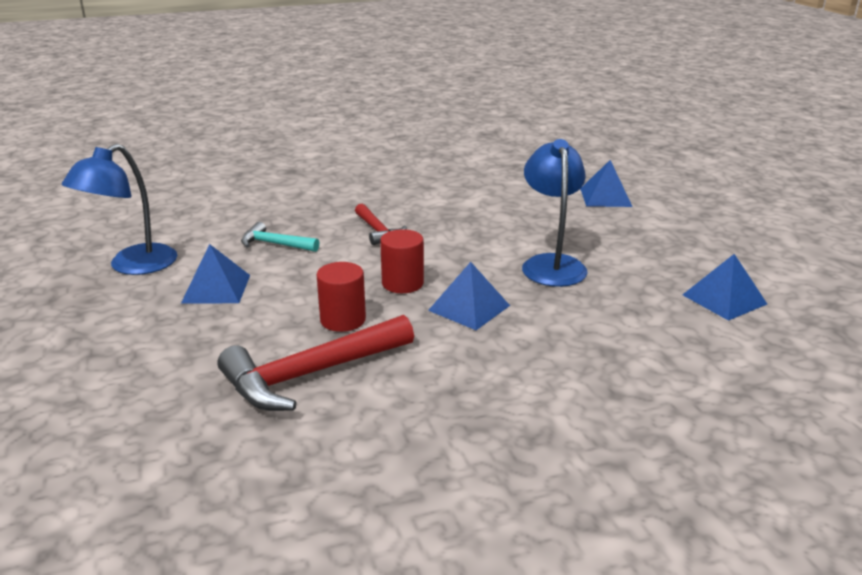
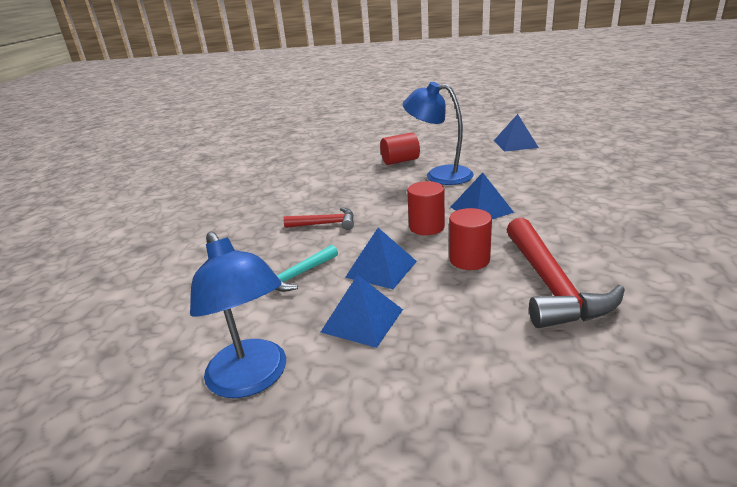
camera: 60 degrees left, 0 degrees up
(574, 231) = (400, 161): none -> red cylinder
(605, 197) = (361, 145): blue pyramid -> blue pyramid (381, 269)

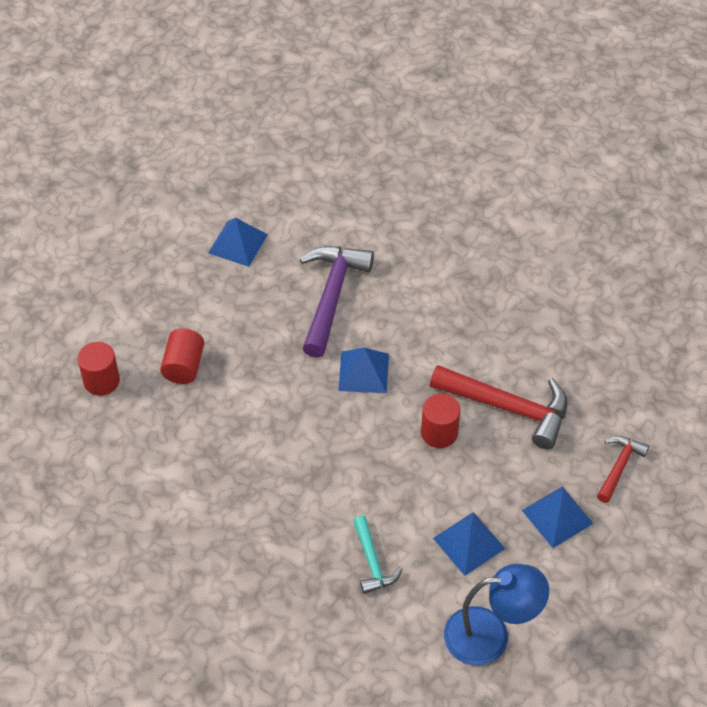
camera: 65 degrees left, 25 degrees up
(326, 224) = (289, 503): red hammer -> red hammer (619, 466)
(381, 269) = (407, 498): blue pyramid -> blue pyramid (557, 516)
(426, 227) = (362, 430): red cylinder -> red cylinder (101, 381)
(439, 175) = (258, 356): blue lamp -> none
(528, 178) = (332, 296): none -> purple hammer

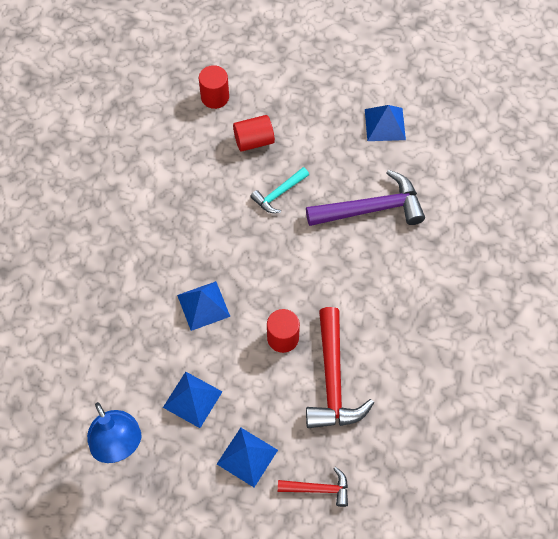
camera: 65 degrees right, 10 degrees up
(363, 372) = (312, 261): blue pyramid -> blue pyramid (203, 305)
(372, 562) = (146, 338): turquoise hammer -> turquoise hammer (278, 194)

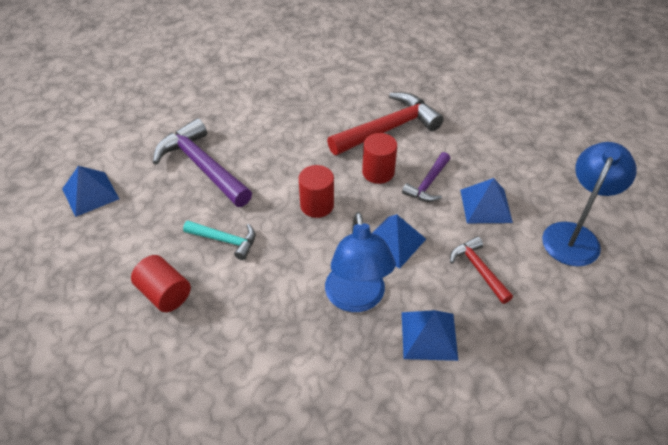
camera: 120 degrees left, 15 degrees down
(171, 252) = (356, 299): none -> blue lamp
(215, 97) = (113, 367): red cylinder -> red cylinder (317, 205)
(244, 369) = (428, 184): none -> purple hammer
(247, 457) = (496, 151): blue pyramid -> blue pyramid (429, 335)
(318, 489) = (478, 105): red hammer -> red hammer (478, 269)

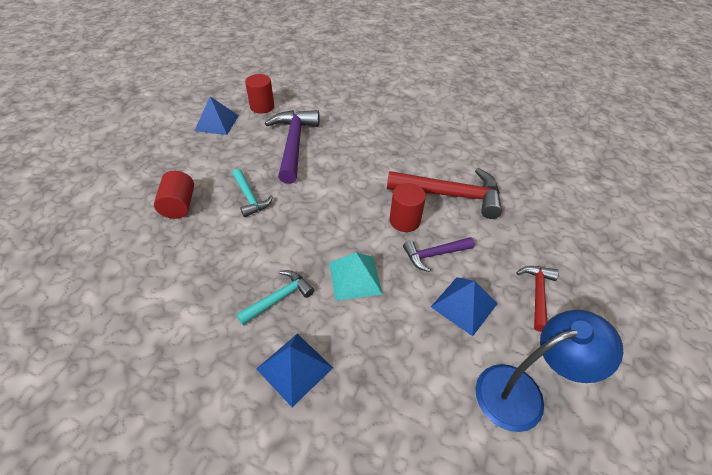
camera: 40 degrees right, 0 degrees up
(317, 205) = (333, 214): red cylinder -> red cylinder (262, 107)
(356, 299) = (279, 298): blue lamp -> turquoise hammer
(393, 242) = (355, 278): blue pyramid -> turquoise pyramid
(478, 269) = (395, 350): red hammer -> red hammer (537, 294)

